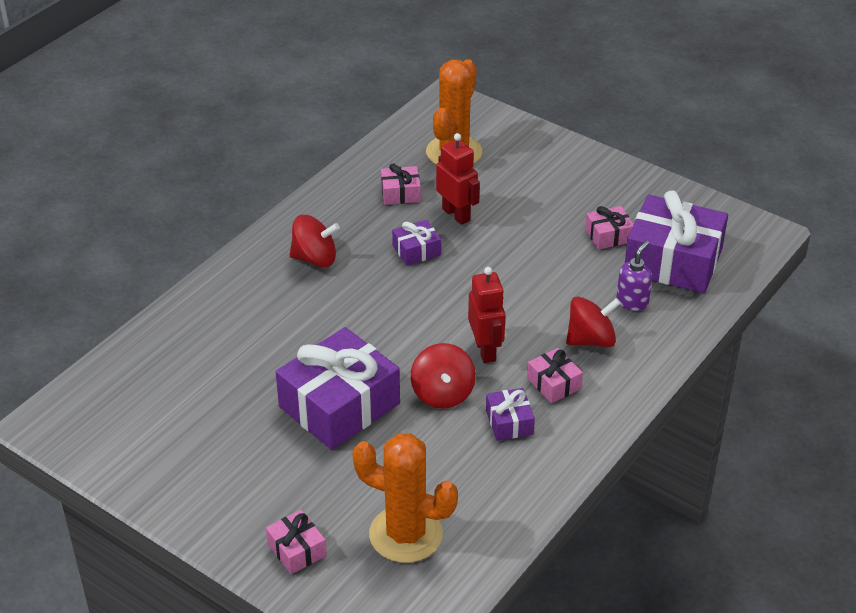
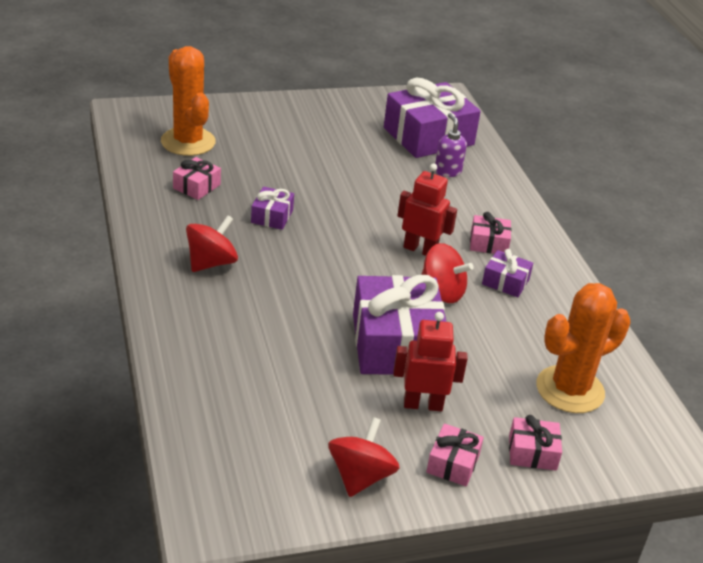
camera: 55 degrees left, 5 degrees down
(456, 214) = (258, 179): red robot -> red robot (423, 404)
(591, 340) = (464, 206): red spinning top -> red spinning top (360, 476)
(608, 235) = (370, 141): pink gift -> pink gift (453, 463)

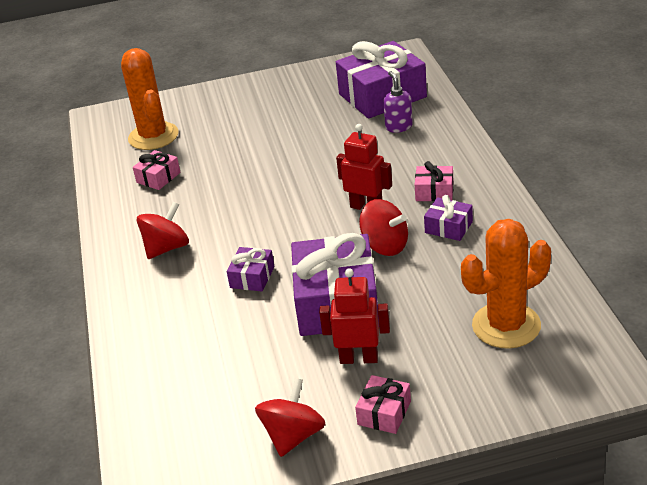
camera: 10 degrees right, 0 degrees up
(272, 216) = (227, 195): purple gift -> purple gift (252, 277)
(532, 452) = (464, 393): pink gift -> none

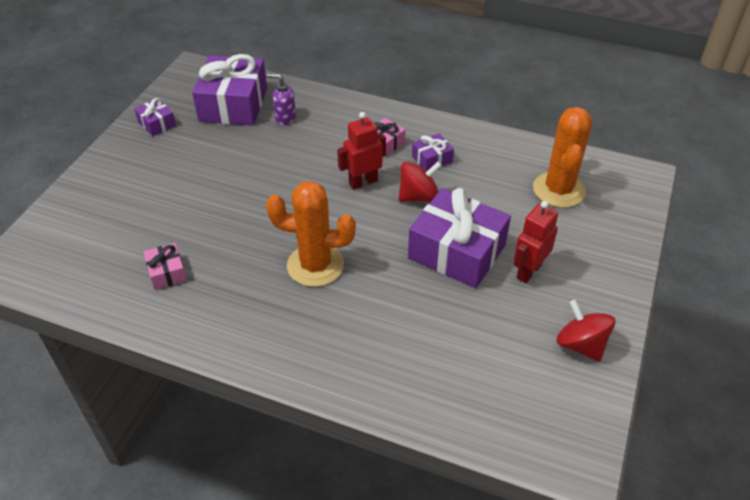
camera: 60 degrees left, 10 degrees up
(153, 136) = (97, 247): orange cactus -> orange cactus (315, 265)
(167, 248) = (279, 313): red spinning top -> none
(252, 277) = (377, 281): purple gift -> purple gift (157, 124)
(384, 413) = (594, 287): pink gift -> none

